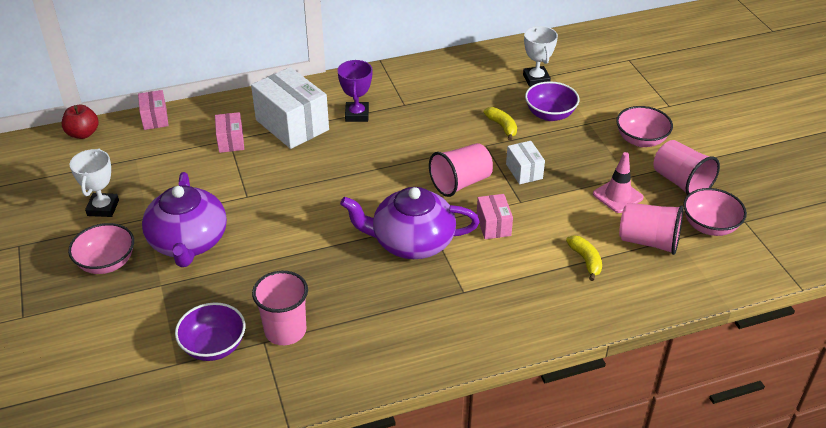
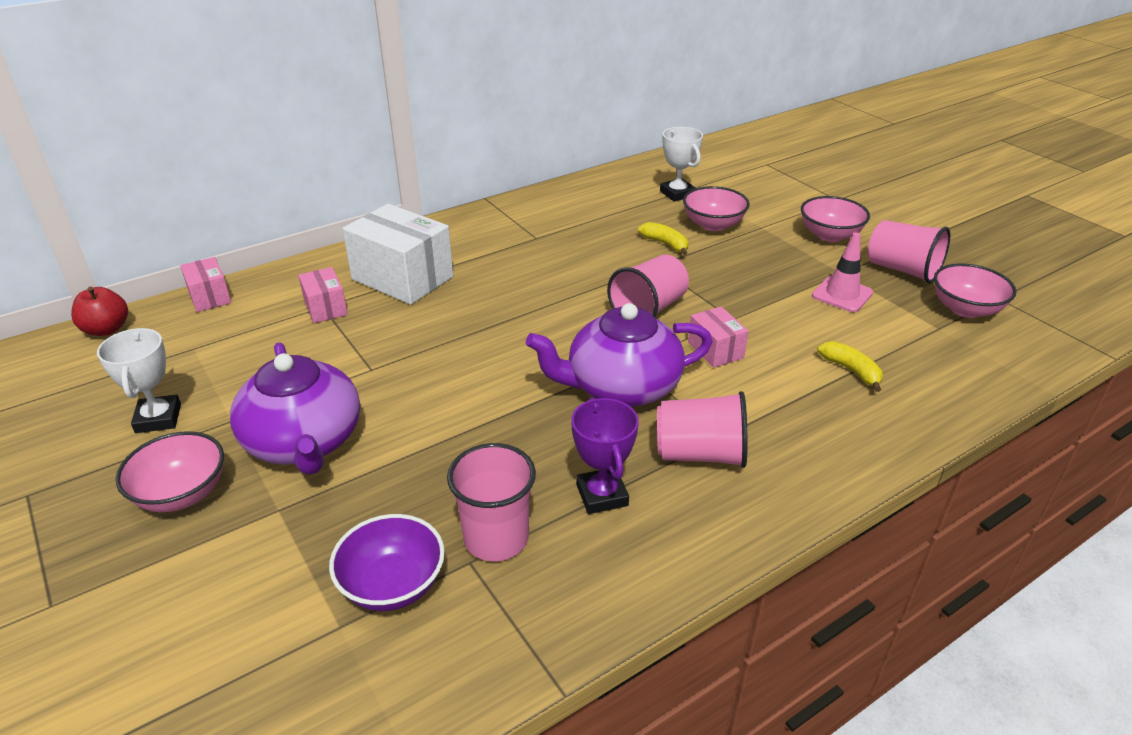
camera: 15 degrees left, 5 degrees down
(357, 115) = (482, 256): purple trophy -> purple trophy (601, 495)
(524, 171) = (718, 285): white box -> none
(550, 114) = (713, 224): purple bowl -> pink bowl
(648, 241) = (910, 337): pink cup -> pink cup (700, 454)

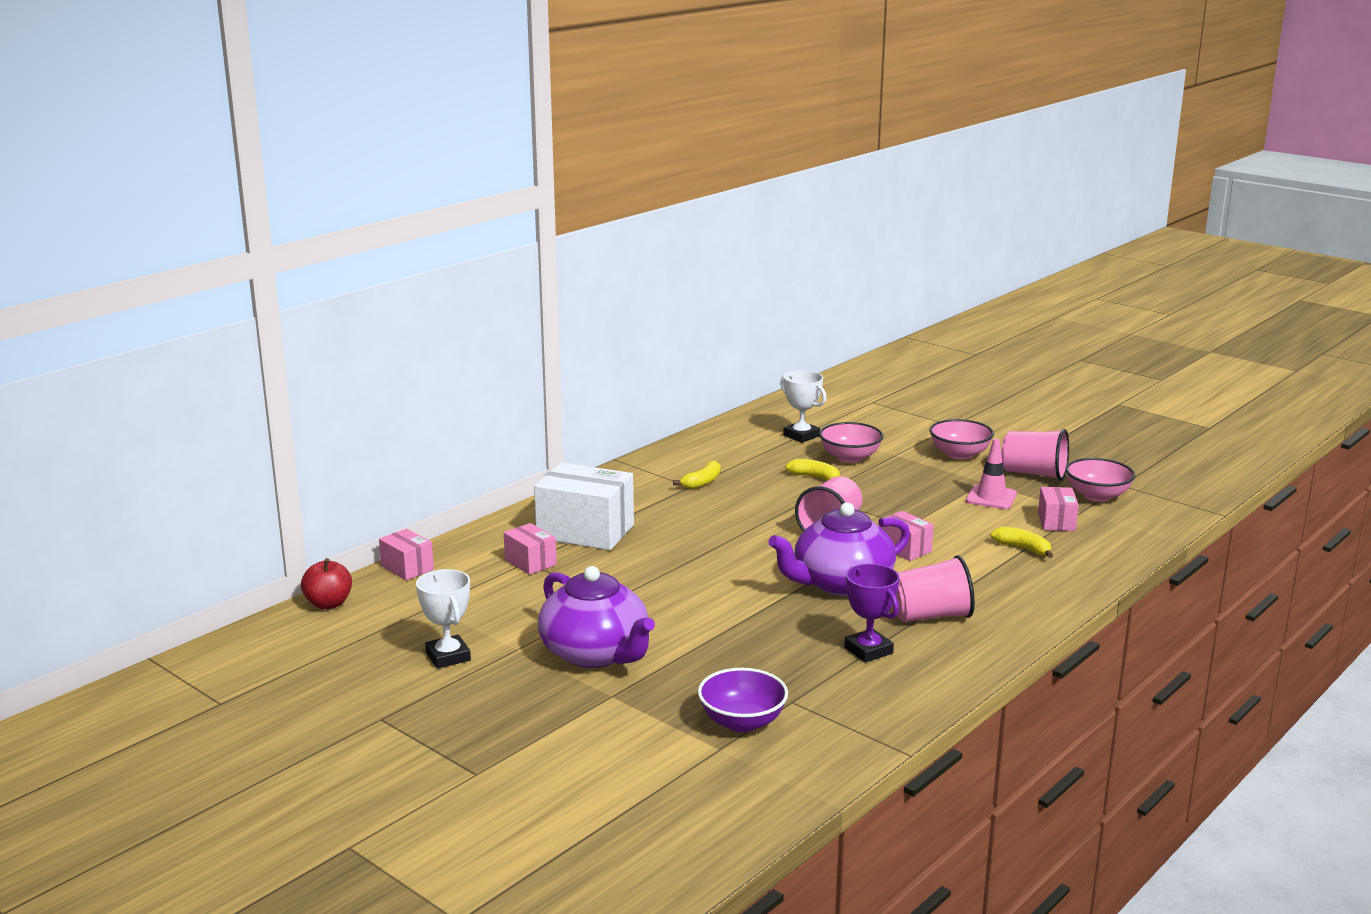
camera: 15 degrees left, 15 degrees down
(181, 494) = (519, 698): pink bowl -> none
(496, 538) = (803, 686): pink cup -> none
(550, 235) = (702, 482): none -> yellow banana
(905, 338) = (1056, 522): none -> pink box

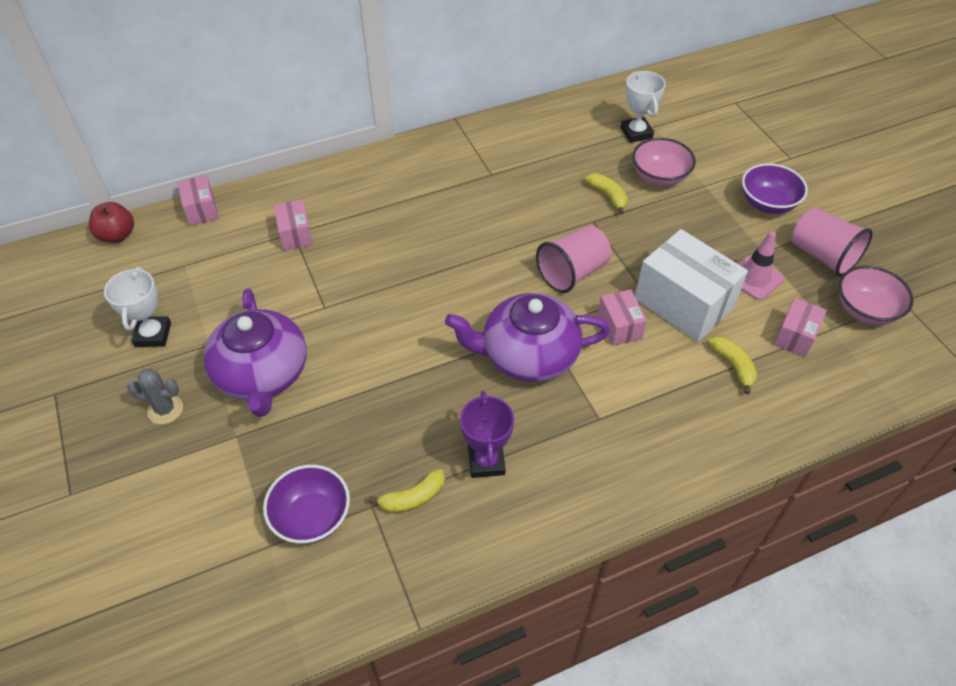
camera: 25 degrees right, 30 degrees up
(518, 698) = (165, 409): none -> grey cactus
(585, 531) = (365, 208): white box -> white box (683, 303)
(702, 482) = (505, 172): yellow banana -> yellow banana (413, 498)
(930, 616) = (576, 434): pink cup -> none
(959, 454) = (767, 203): pink bowl -> purple bowl

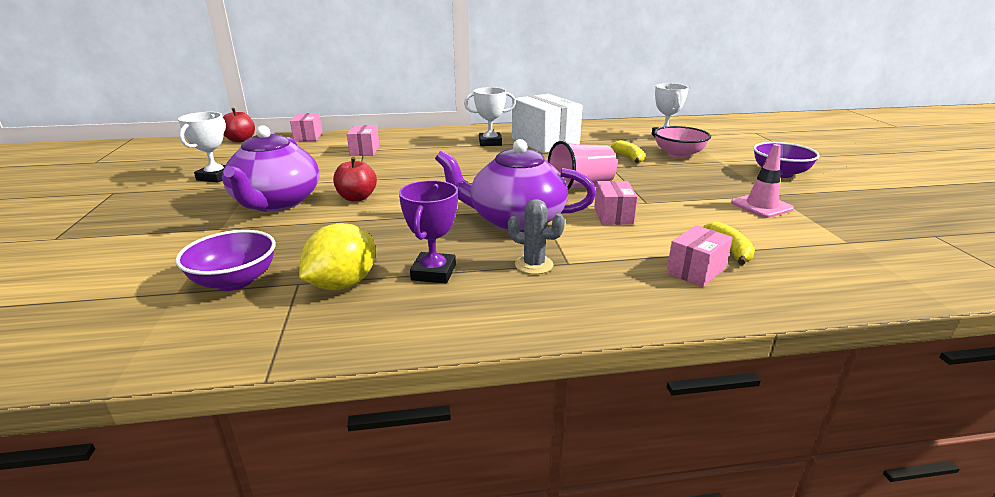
camera: 15 degrees right, 25 degrees down
(165, 409) = (182, 209): grey cactus -> grey cactus (534, 265)
(345, 346) = (357, 198): none -> red apple
(413, 498) = (342, 284): yellow banana -> yellow lemon
(438, 185) = (490, 142): none -> white trophy
(683, 303) = (683, 211): white box -> white box (545, 142)
(795, 336) = (804, 241): pink box -> pink box (696, 270)
(822, 256) = (837, 202): pink cup -> none
(865, 310) = (888, 235): pink bowl -> none

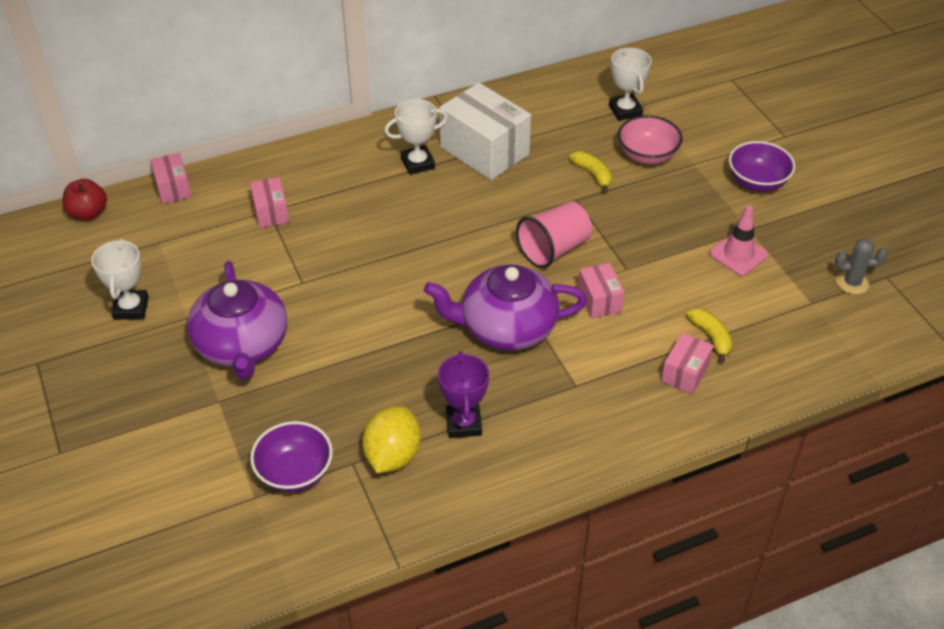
camera: 15 degrees left, 20 degrees up
(357, 198) = (324, 319): red apple -> none
(534, 265) = (546, 394): grey cactus -> grey cactus (852, 283)

